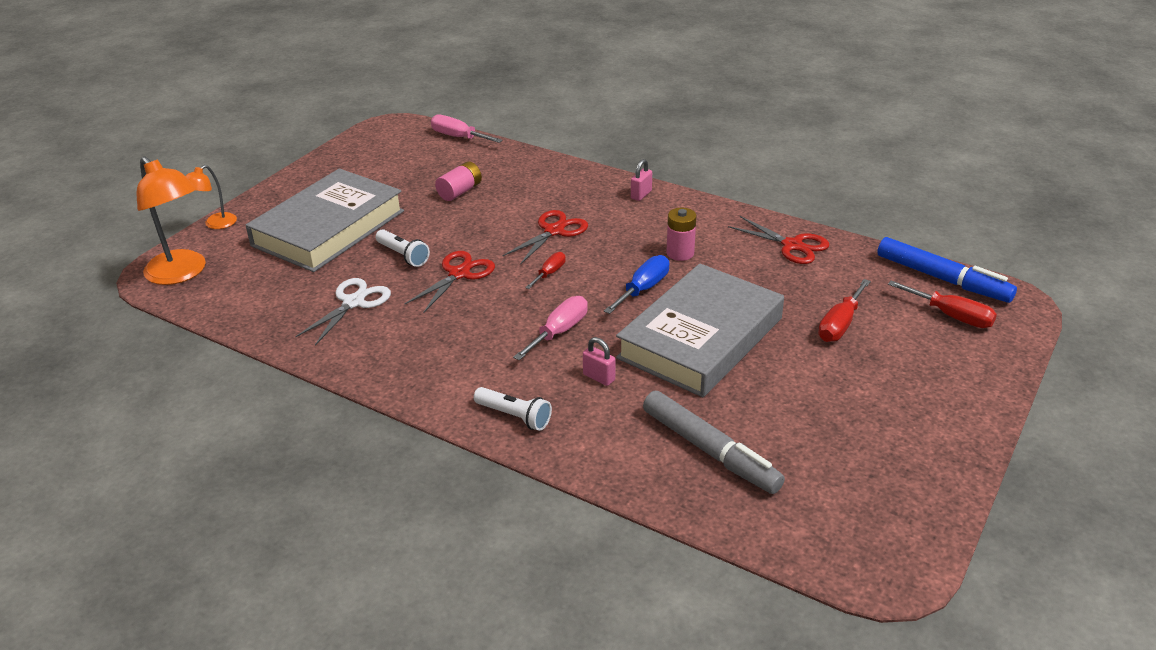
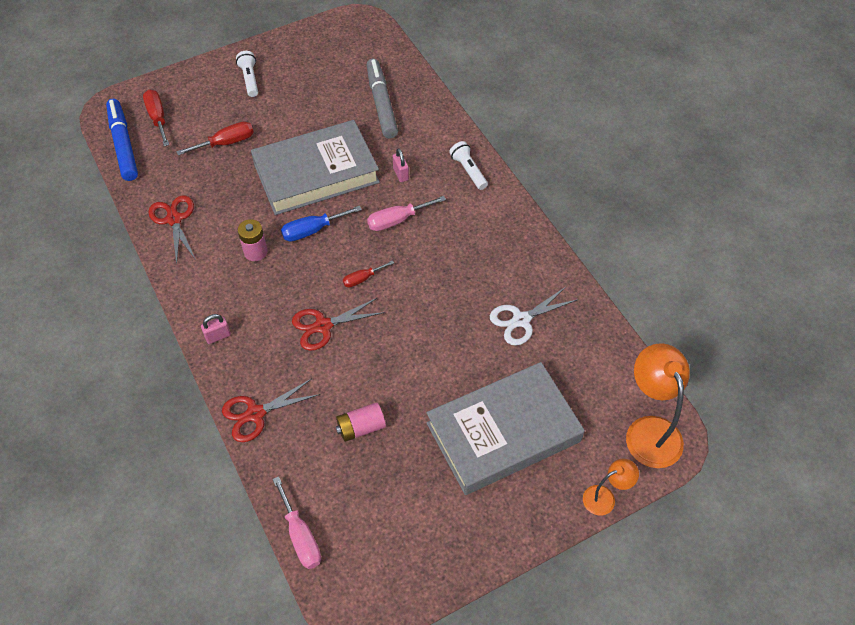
camera: 150 degrees left, 20 degrees up
(403, 255) = (458, 358): white flashlight -> white flashlight (250, 79)
(459, 274) = (427, 312): red scissors -> red scissors (255, 414)

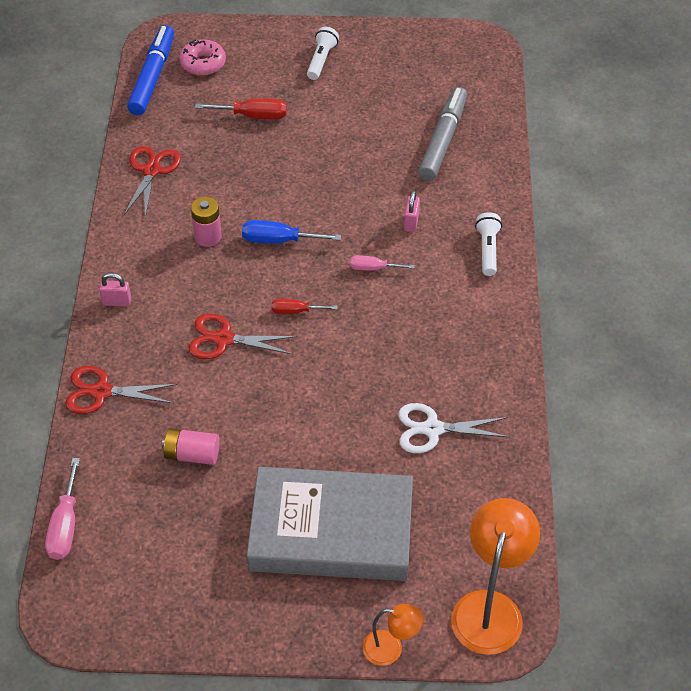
camera: 30 degrees right, 5 degrees down
(158, 118) = (203, 63): red screwdriver -> pink donut
(316, 173) = (323, 184): grey book -> none
(397, 220) = (373, 268): pink screwdriver -> pink screwdriver, size x0.64

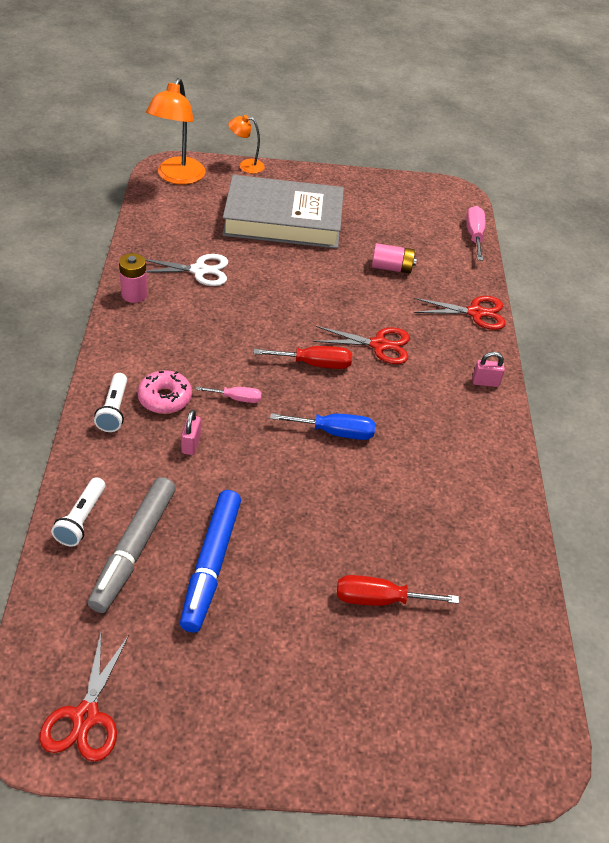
camera: 175 degrees right, 5 degrees down
(151, 170) = (490, 523): red scissors -> red scissors (86, 716)
(153, 77) = (529, 676): blue marker -> blue marker (211, 565)
(203, 63) = (463, 700): pink donut -> pink donut (165, 398)
(208, 237) = (410, 440): pink battery -> pink battery (134, 294)
(295, 311) = (314, 364): red screwdriver -> red screwdriver, size x1.56
(321, 60) = (289, 700): white flashlight -> white flashlight (81, 519)

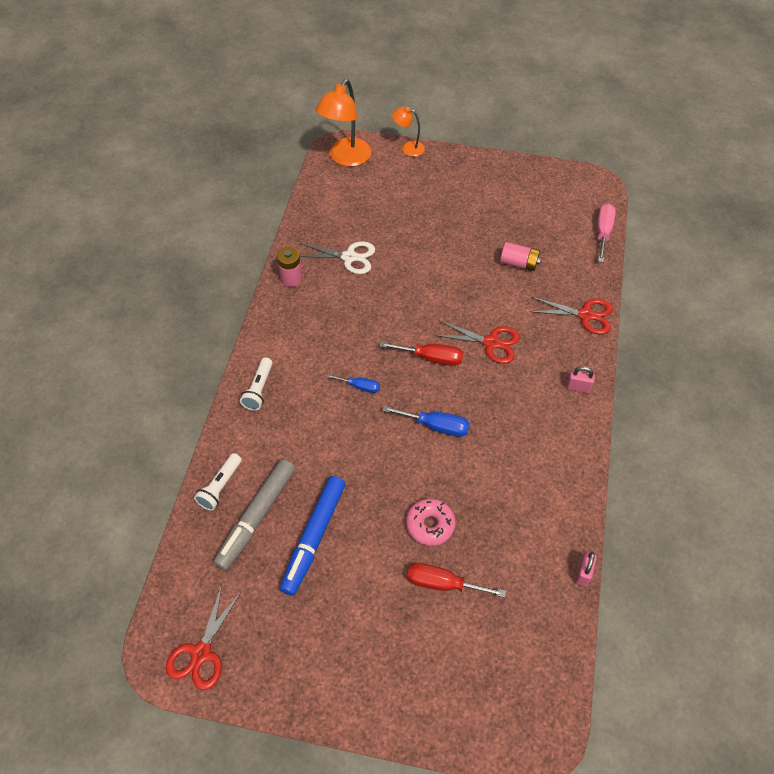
camera: 15 degrees right, 10 degrees up
(165, 398) = (301, 381): pink donut -> pink donut (430, 525)
(191, 444) = (315, 427): pink padlock -> pink padlock (583, 573)
(237, 398) = (360, 386): pink screwdriver -> blue screwdriver
(283, 220) = (431, 207): grey book -> none

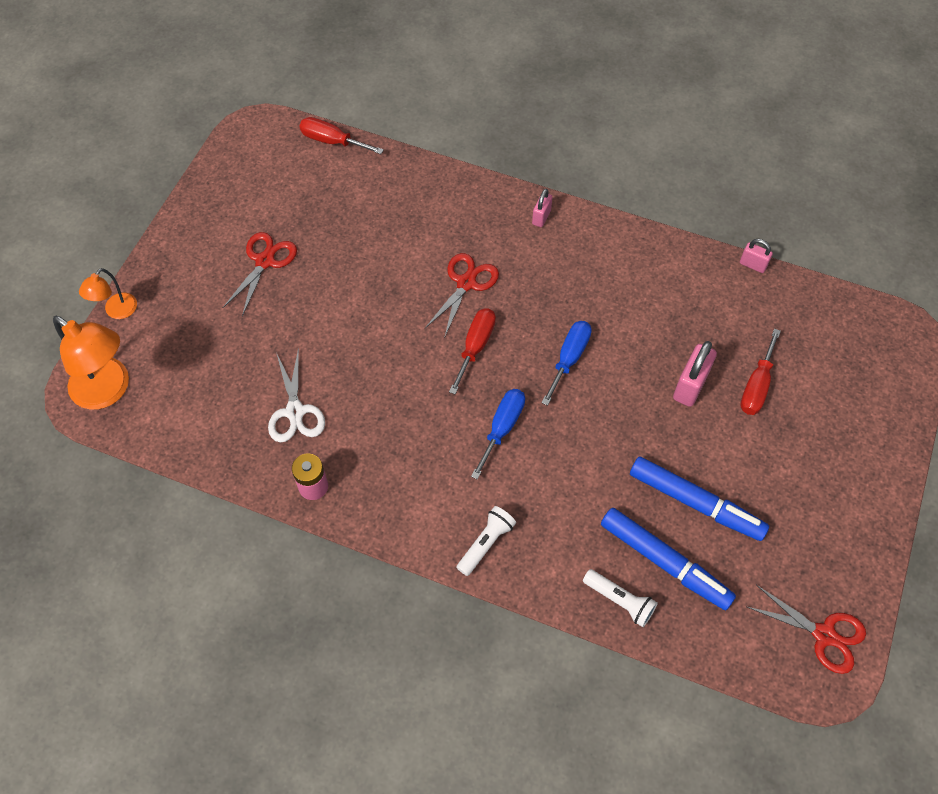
camera: 80 degrees left, 5 degrees up
(256, 517) = (664, 562): grey marker -> blue marker
(259, 389) = (486, 543): white flashlight -> white flashlight turned 75 degrees counterclockwise
(349, 257) = (295, 411): white scissors -> white scissors turned 150 degrees clockwise
(360, 386) = (502, 428): blue screwdriver -> blue screwdriver, size x1.56
(430, 525) = (690, 386): pink donut -> pink padlock
(519, 263) = (356, 232): pink battery -> none
(585, 315) = (447, 187): red scissors -> red scissors (265, 261)
(603, 232) = (332, 141): pink screwdriver -> red screwdriver

